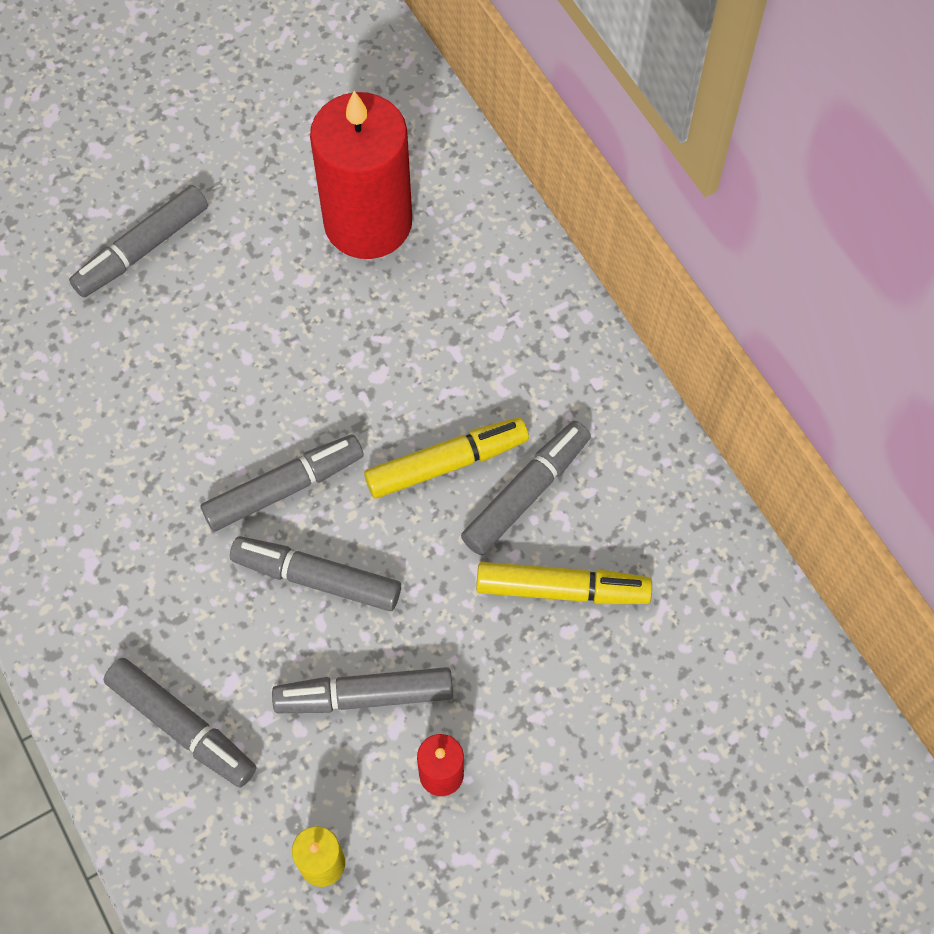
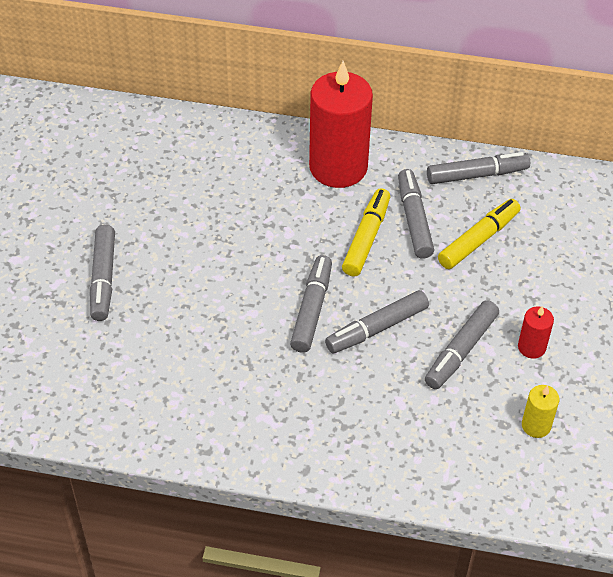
camera: 50 degrees left, 15 degrees down
(182, 726) = (404, 437): grey marker -> grey marker (477, 175)
(368, 222) = (197, 181): red candle -> red candle (338, 167)

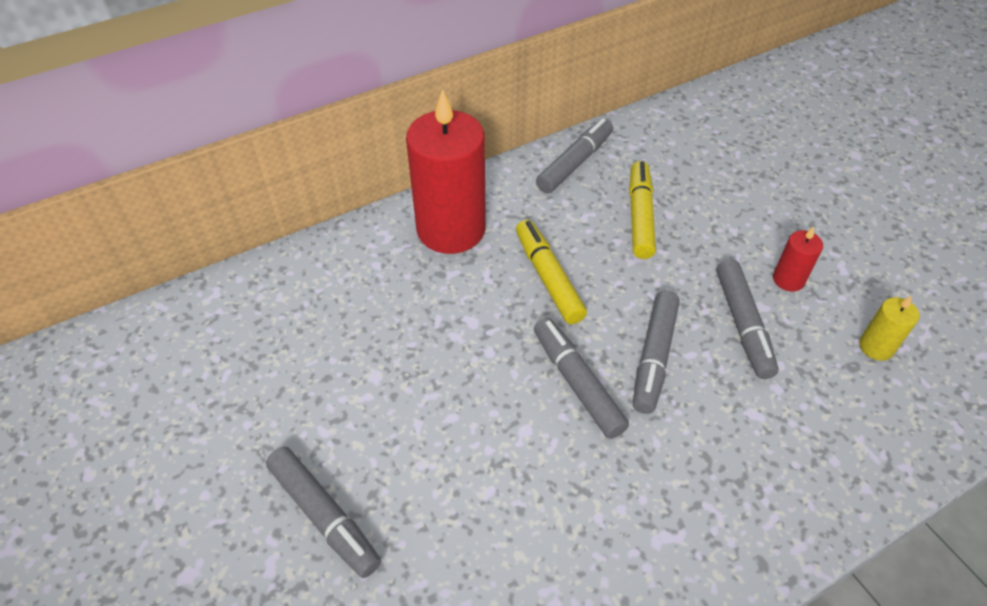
camera: 40 degrees left, 0 degrees up
(414, 219) = (569, 233): grey marker -> none

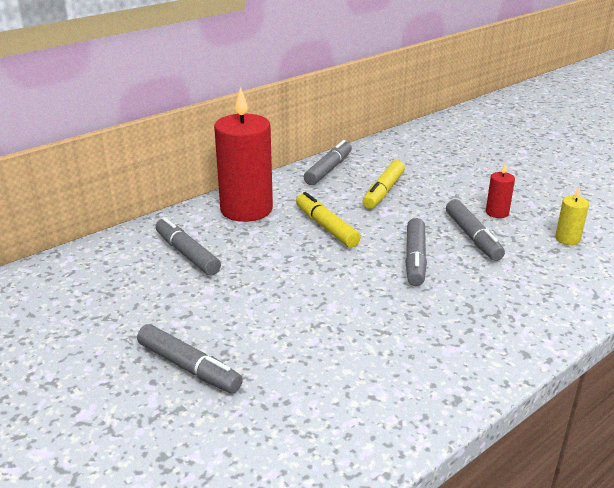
camera: 10 degrees left, 20 degrees down
(577, 383) = (363, 277): grey marker -> grey marker (187, 254)
(640, 216) = (383, 191): yellow marker -> yellow marker turned 150 degrees counterclockwise

